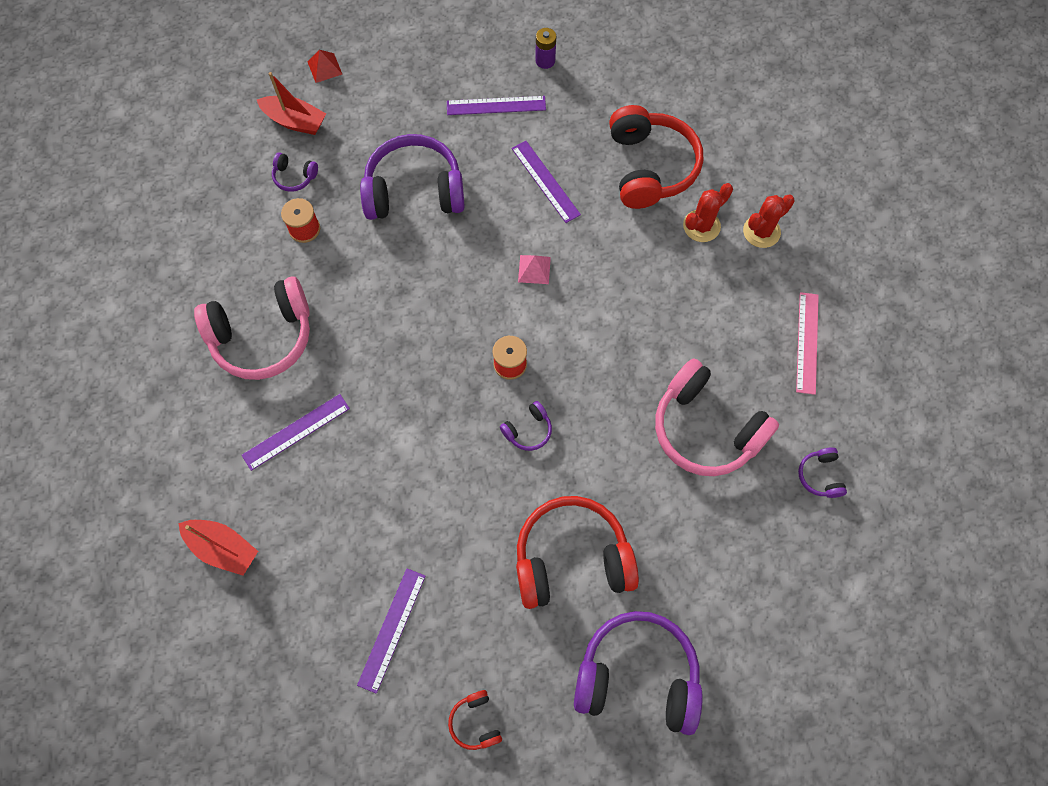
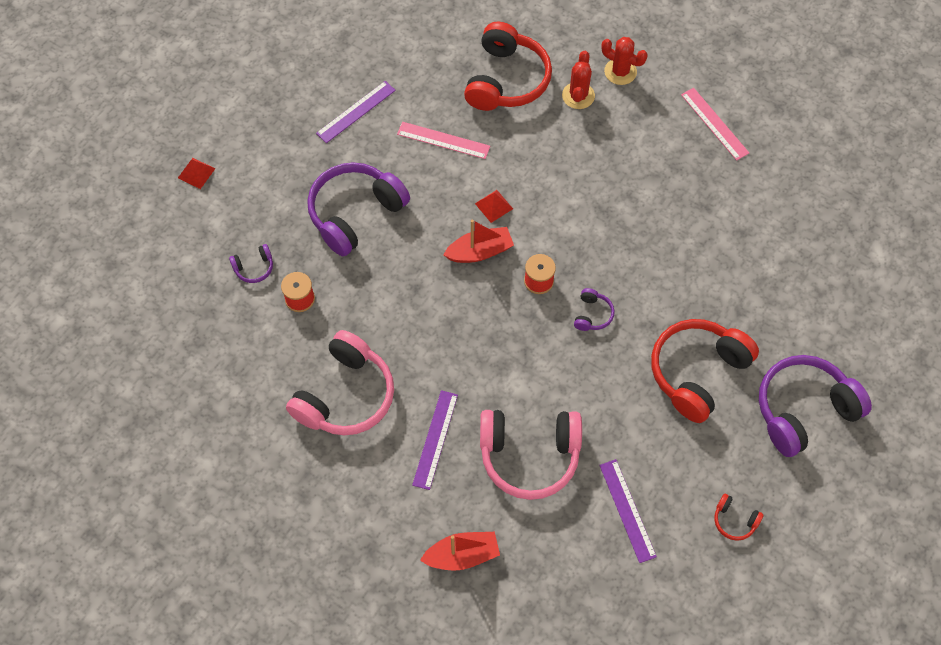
camera: 40 degrees left, 5 degrees down
(295, 121) = (213, 228): red boat -> red boat (480, 251)
(534, 269) = (494, 206): pink pyramid -> red pyramid
(545, 61) = (361, 55): purple battery -> none
(545, 181) = (443, 140): purple ruler -> pink ruler
(650, 167) = (506, 80): red headphones -> red headphones turned 60 degrees clockwise
(706, 429) = (703, 226): pink headphones -> pink headphones (529, 455)
(761, 231) = (620, 72): red cactus -> red cactus turned 75 degrees counterclockwise
(820, 476) = (797, 202): purple headphones -> none

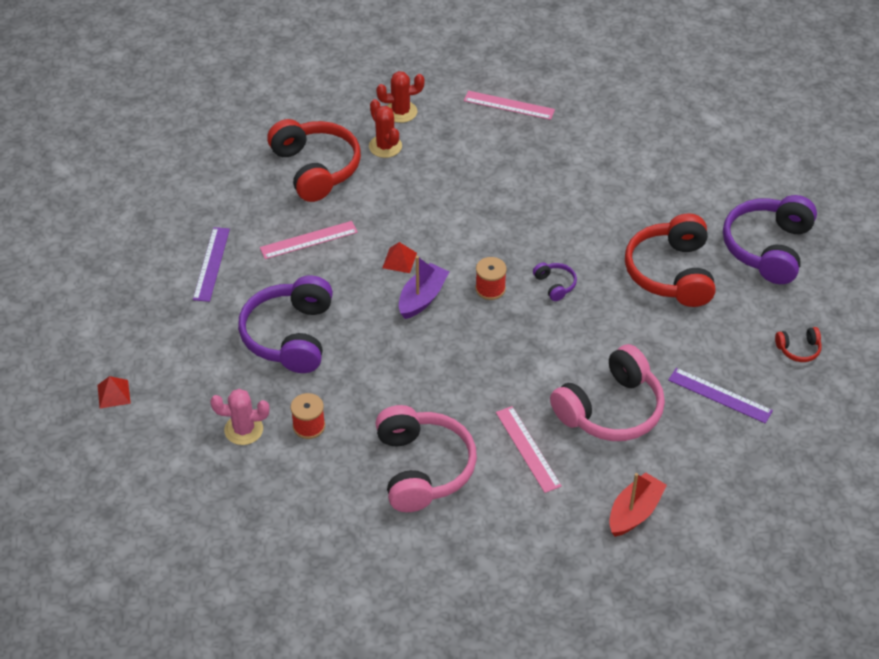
camera: 40 degrees left, 15 degrees down
(254, 268) = (243, 430): purple headphones -> pink cactus
(435, 439) = (527, 449): purple ruler -> pink ruler
(480, 251) = (422, 298): red boat -> purple boat

